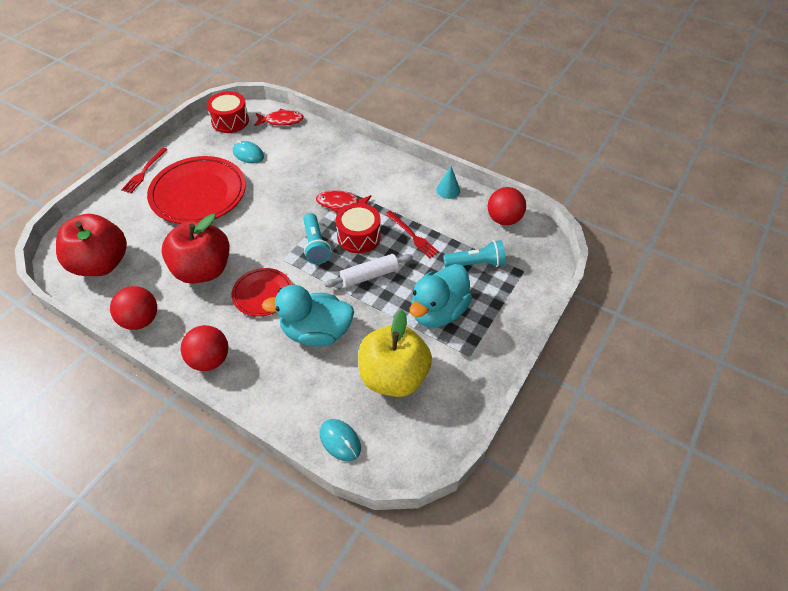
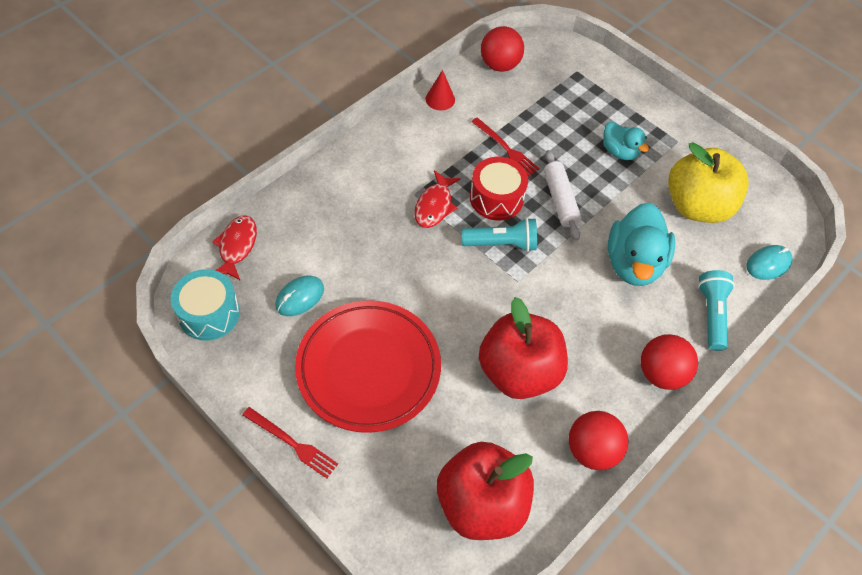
camera: 80 degrees left, 5 degrees up
(230, 121) = (209, 313): red drum -> turquoise drum
(262, 294) = (570, 309): red plate -> none
(412, 235) = (506, 148): red fork -> red fork turned 75 degrees clockwise
(438, 311) = (619, 152): turquoise duck -> turquoise duck, size x0.57
(448, 190) = (440, 99): turquoise cone -> red cone
(475, 263) = (559, 105): turquoise flashlight -> turquoise flashlight (711, 315)

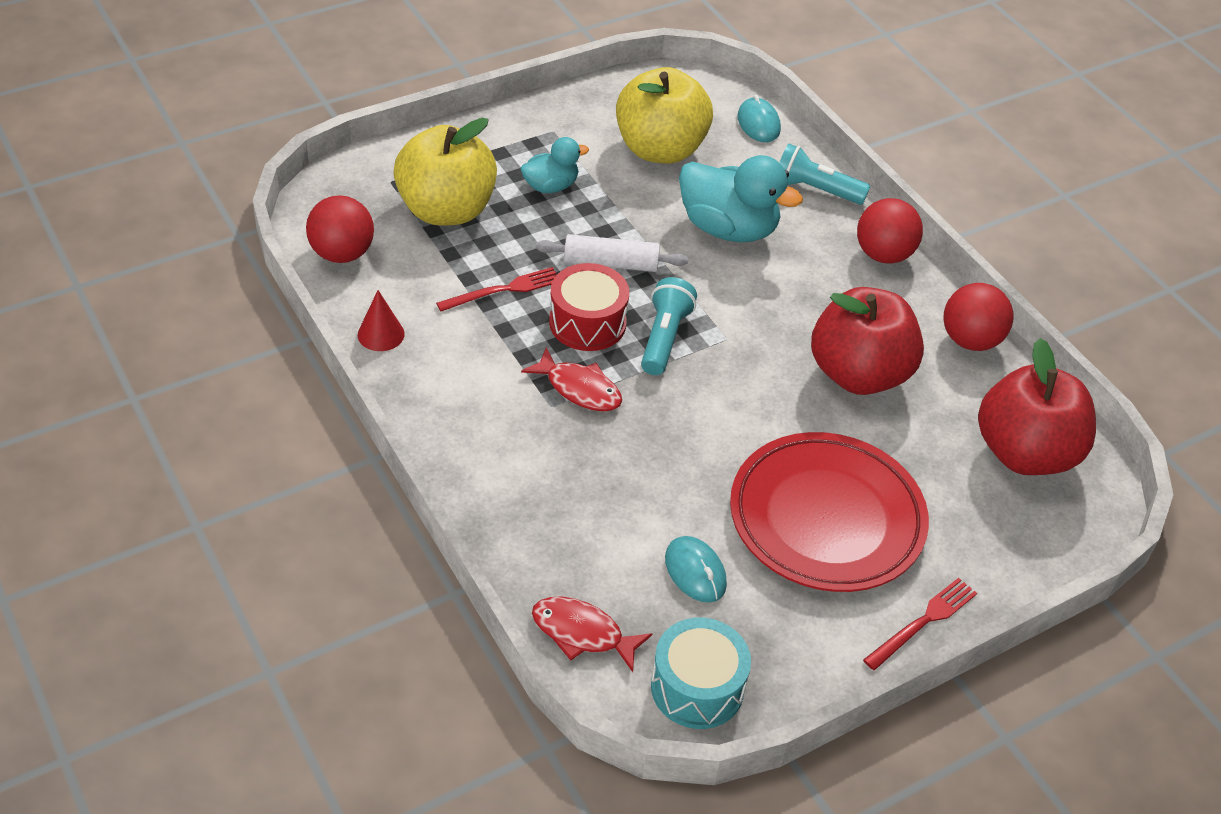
camera: 75 degrees left, 10 degrees down
(565, 103) = (446, 210): none -> yellow apple

